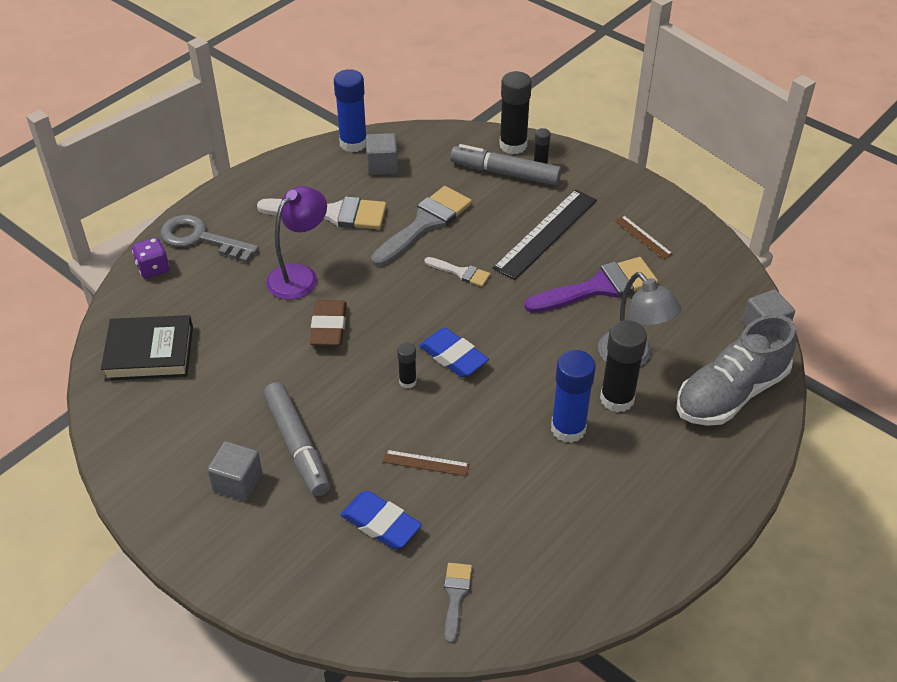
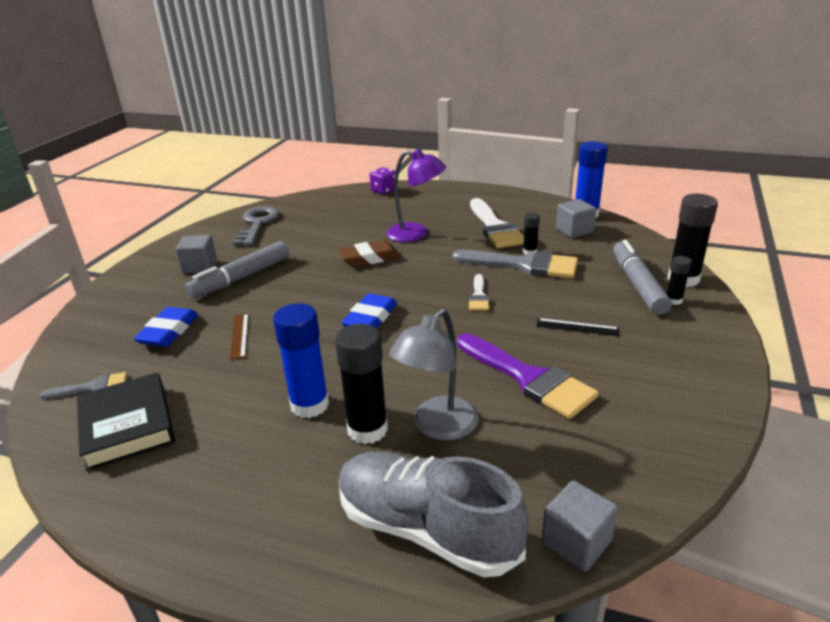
camera: 70 degrees right, 15 degrees down
(149, 352) = (307, 210): black book -> black book (128, 426)
(201, 239) = (424, 195): grey key -> grey key (257, 224)
(407, 381) = (329, 304): black glue stick -> black glue stick (529, 252)
(546, 234) = (577, 327): black ruler -> black ruler, size x0.49
(642, 237) = (641, 391): brown ruler -> none

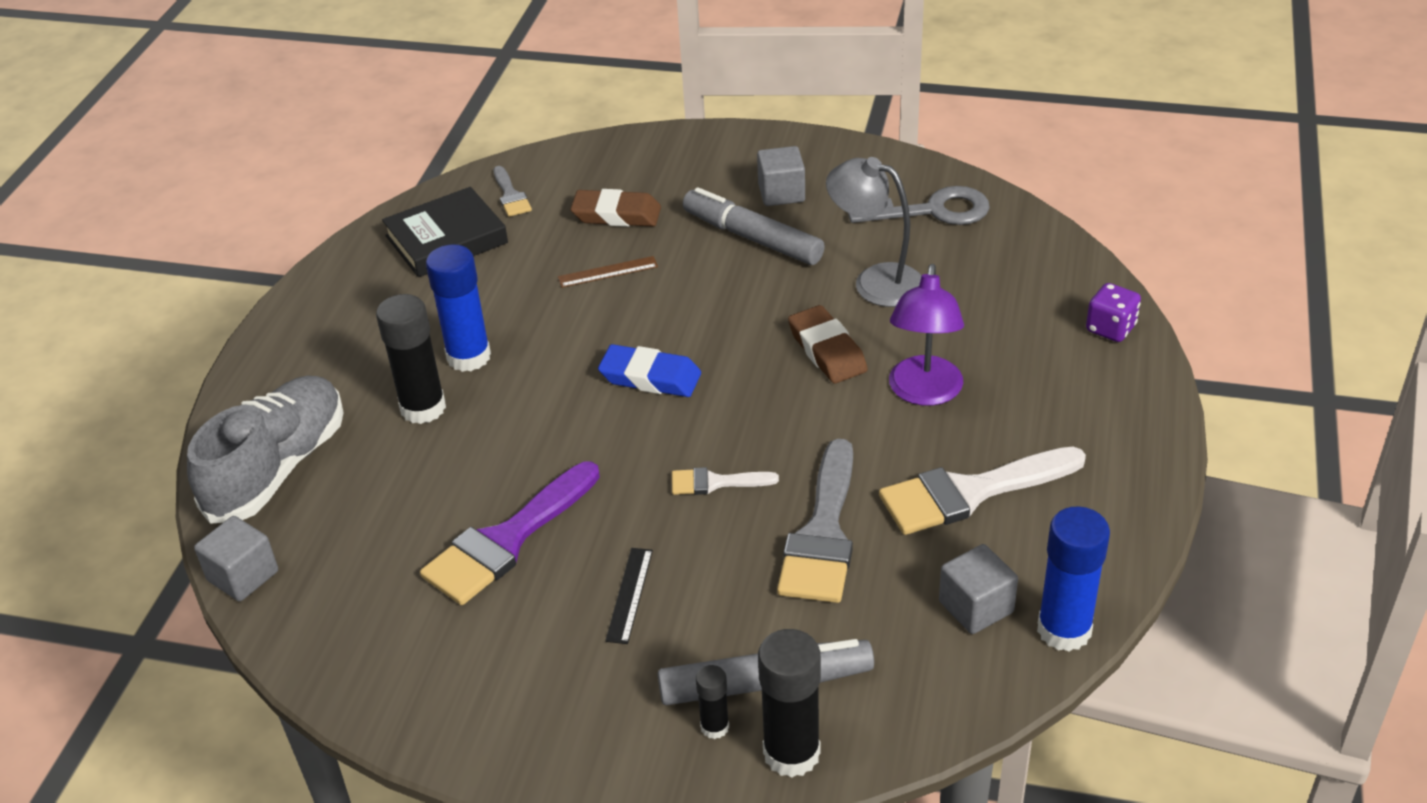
camera: 85 degrees right, 10 degrees up
(169, 332) = (616, 215): blue eraser -> brown eraser
(438, 427) = (421, 463): grey lamp -> grey lamp (875, 281)
(529, 252) = (874, 541): black glue stick -> none

